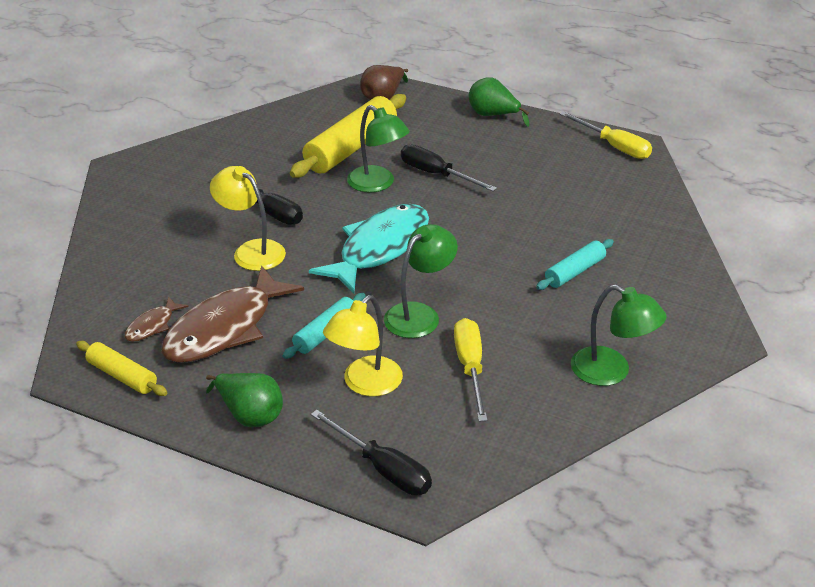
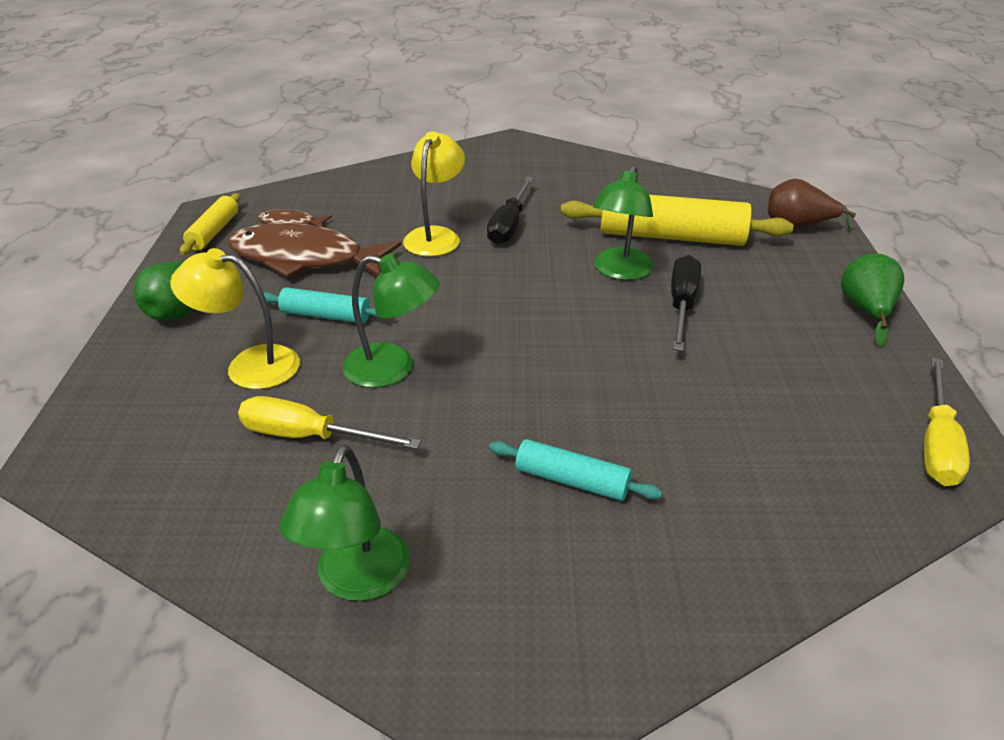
camera: 65 degrees right, 0 degrees up
(379, 248) = (498, 307): turquoise fish -> none
(383, 468) = (108, 418): black screwdriver -> none
(470, 368) = (309, 436): yellow screwdriver -> yellow screwdriver turned 135 degrees counterclockwise

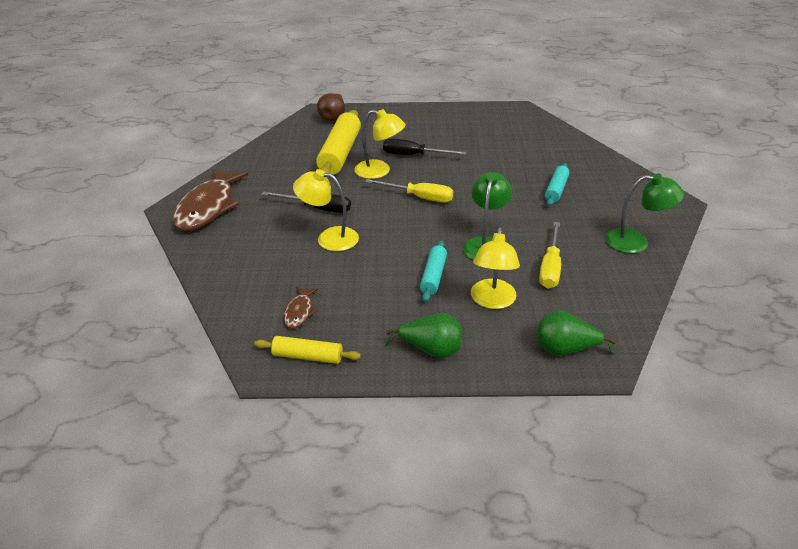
camera: 90 degrees left, 0 degrees up
(304, 259) = (357, 296): brown fish -> brown fish (208, 207)
(620, 272) = (379, 171): green lamp -> yellow lamp
(866, 311) = (417, 112): green pear -> green pear (565, 350)
(936, 443) = (508, 112): yellow screwdriver -> yellow screwdriver (419, 197)

